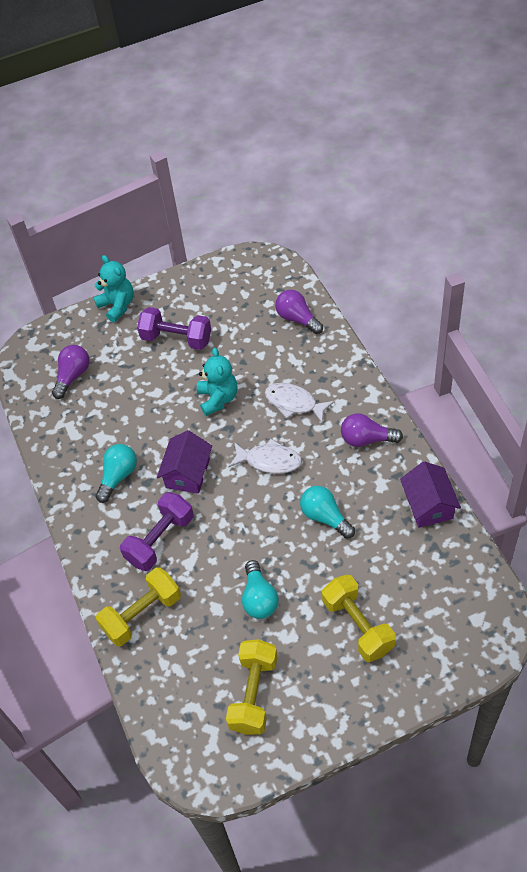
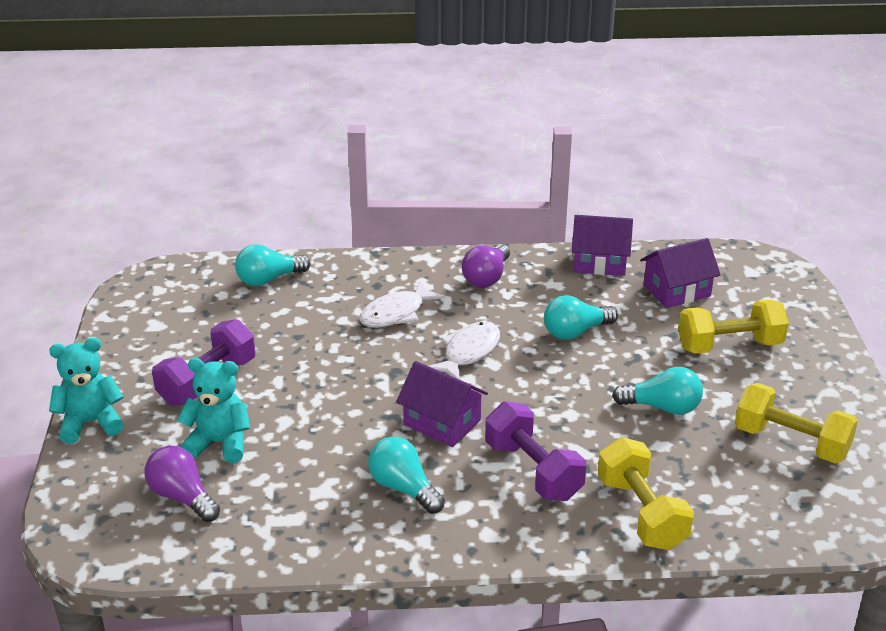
camera: 75 degrees left, 20 degrees down
(218, 398) = (341, 369): turquoise teddy bear -> turquoise teddy bear (219, 443)
(297, 319) = (268, 279): purple light bulb -> turquoise light bulb
(416, 570) = (677, 291): none -> purple house

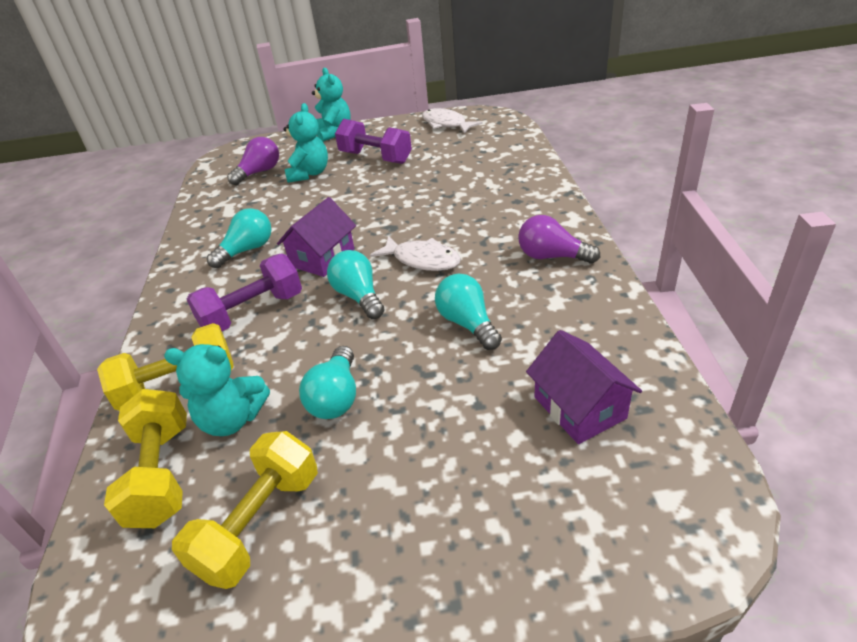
camera: 90 degrees right, 5 degrees up
(268, 279) = (508, 155): turquoise light bulb -> turquoise light bulb (358, 296)
(396, 313) = (475, 216): white fish -> white fish (446, 124)
(599, 262) = (618, 334): purple house -> none
(687, 469) = (232, 419): none -> turquoise teddy bear
(729, 345) = (463, 463): yellow dumbbell -> yellow dumbbell (161, 474)

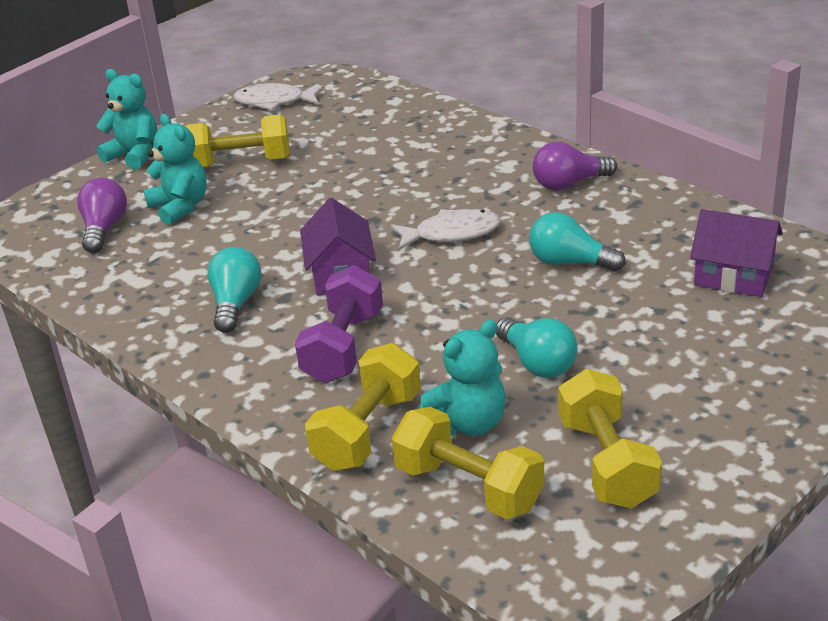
camera: 40 degrees left, 5 degrees down
(358, 296) = (435, 287): turquoise light bulb -> none
(375, 157) = (241, 163): purple dumbbell -> yellow dumbbell

